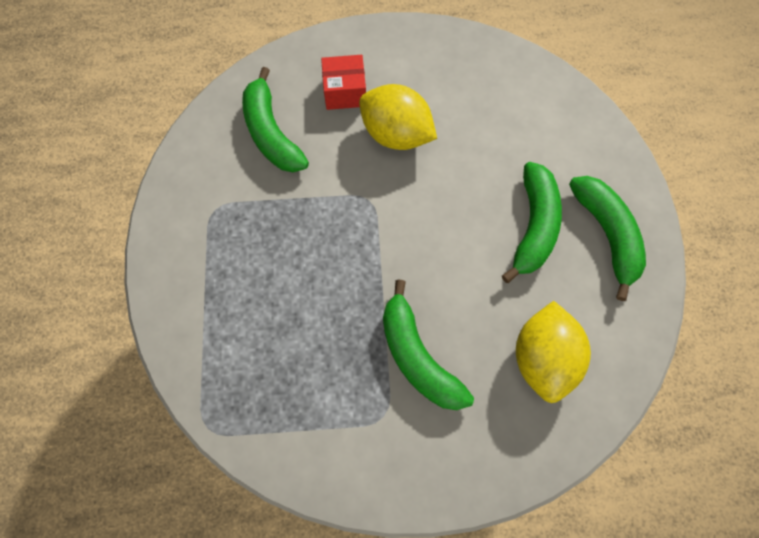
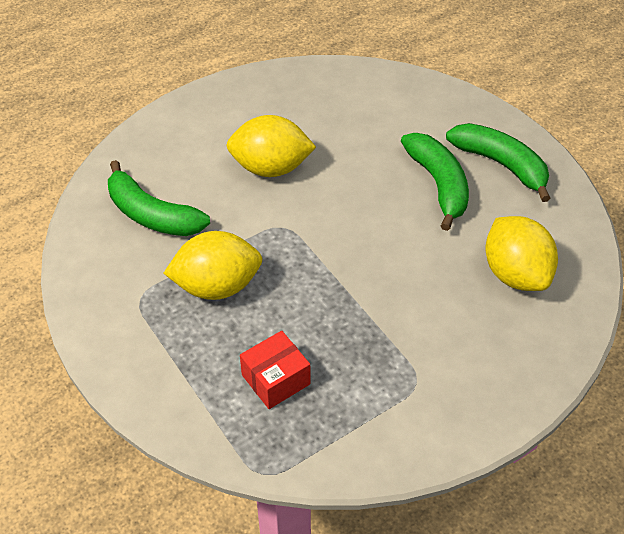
camera: 30 degrees left, 20 degrees down
(280, 230) = (217, 286): none -> yellow lemon
(345, 92) = (199, 155): red box -> red box (275, 379)
(417, 356) = (412, 323): green banana -> none

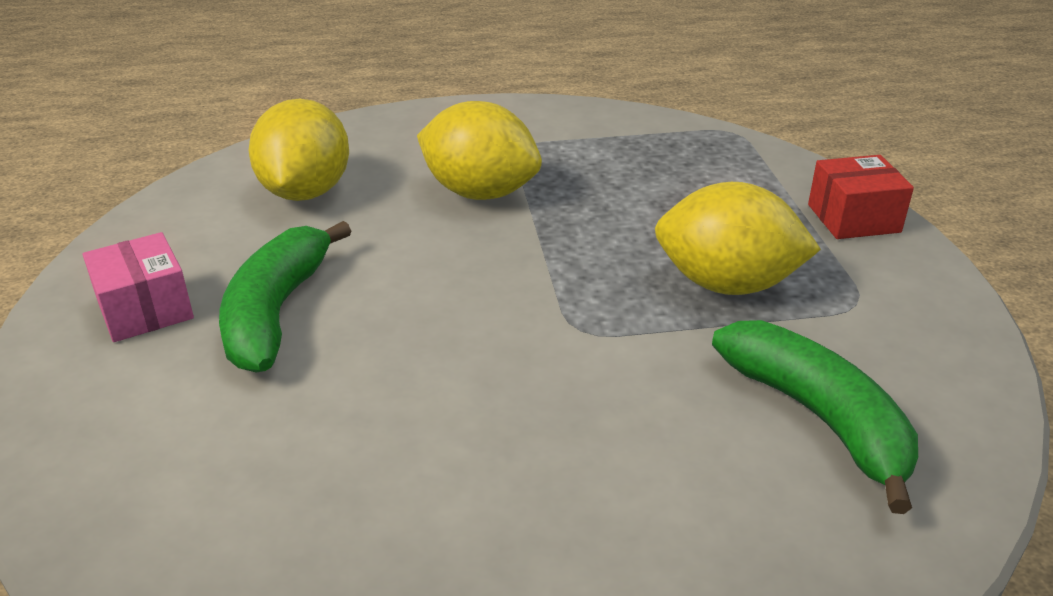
camera: 155 degrees left, 15 degrees down
(271, 168) = (542, 432): yellow lemon -> yellow lemon (480, 193)
(275, 379) = (685, 183): red box -> red box (853, 218)
(501, 164) = (145, 309): green banana -> pink box

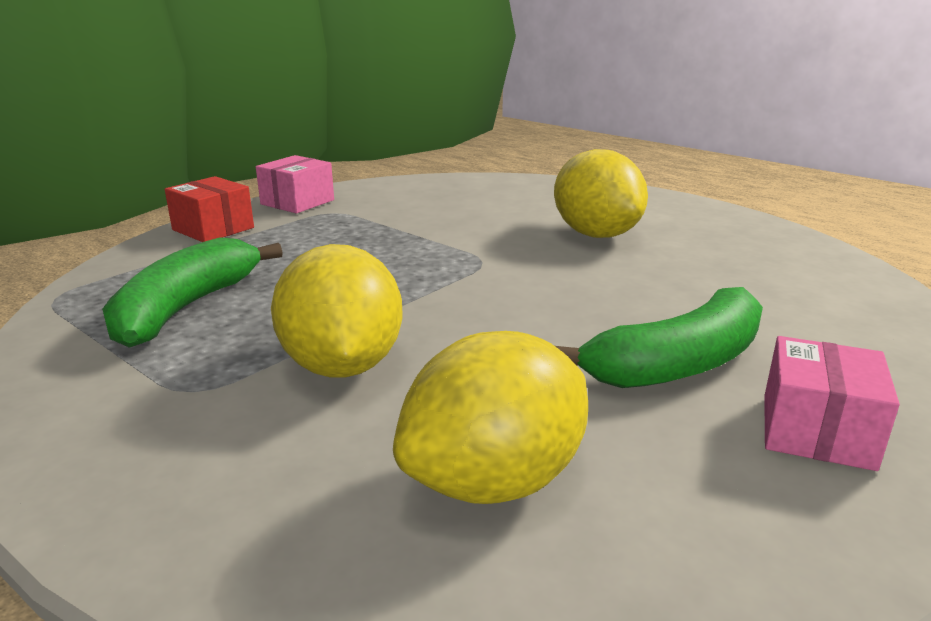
camera: 130 degrees left, 10 degrees down
(727, 284) = (361, 240): yellow lemon -> yellow lemon (596, 234)
(818, 418) = (457, 202): green banana -> green banana (186, 308)
(924, 293) = (297, 202): none -> pink box

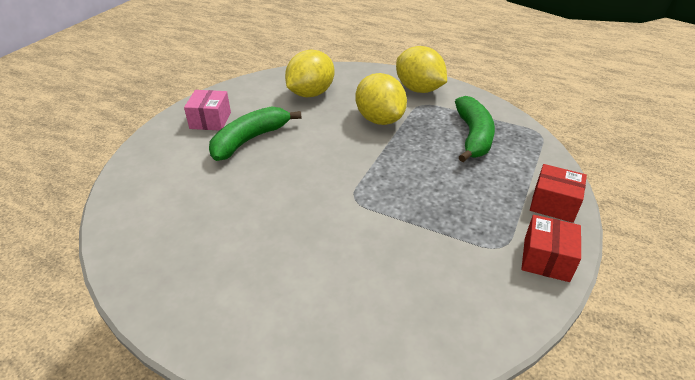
camera: 165 degrees right, 15 degrees up
(297, 202) = (546, 259): pink box -> red box
(596, 234) = (283, 248): yellow lemon -> yellow lemon (418, 89)

